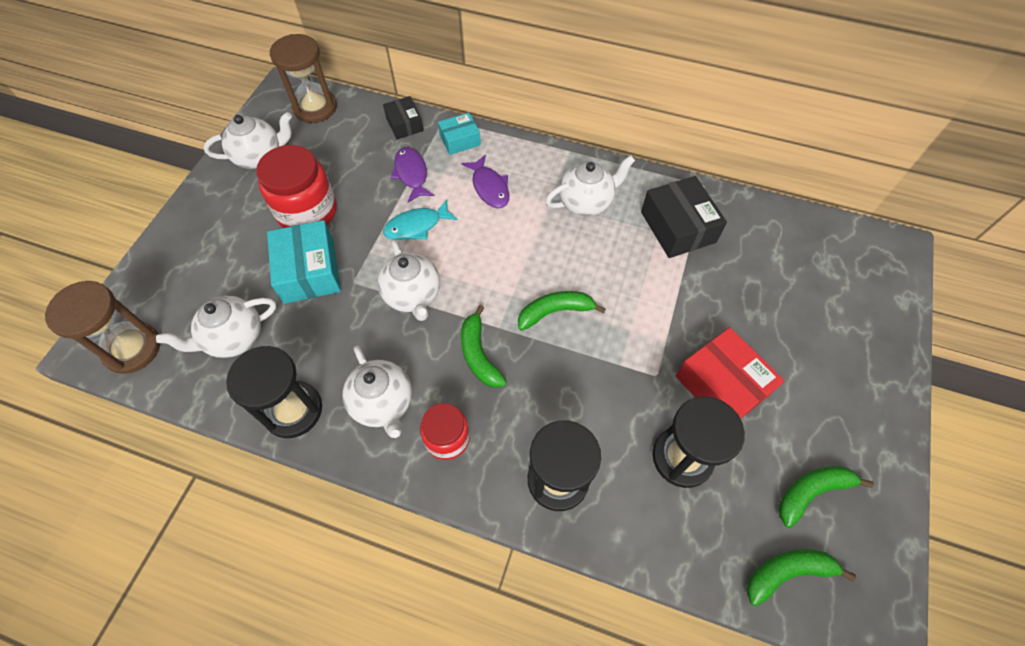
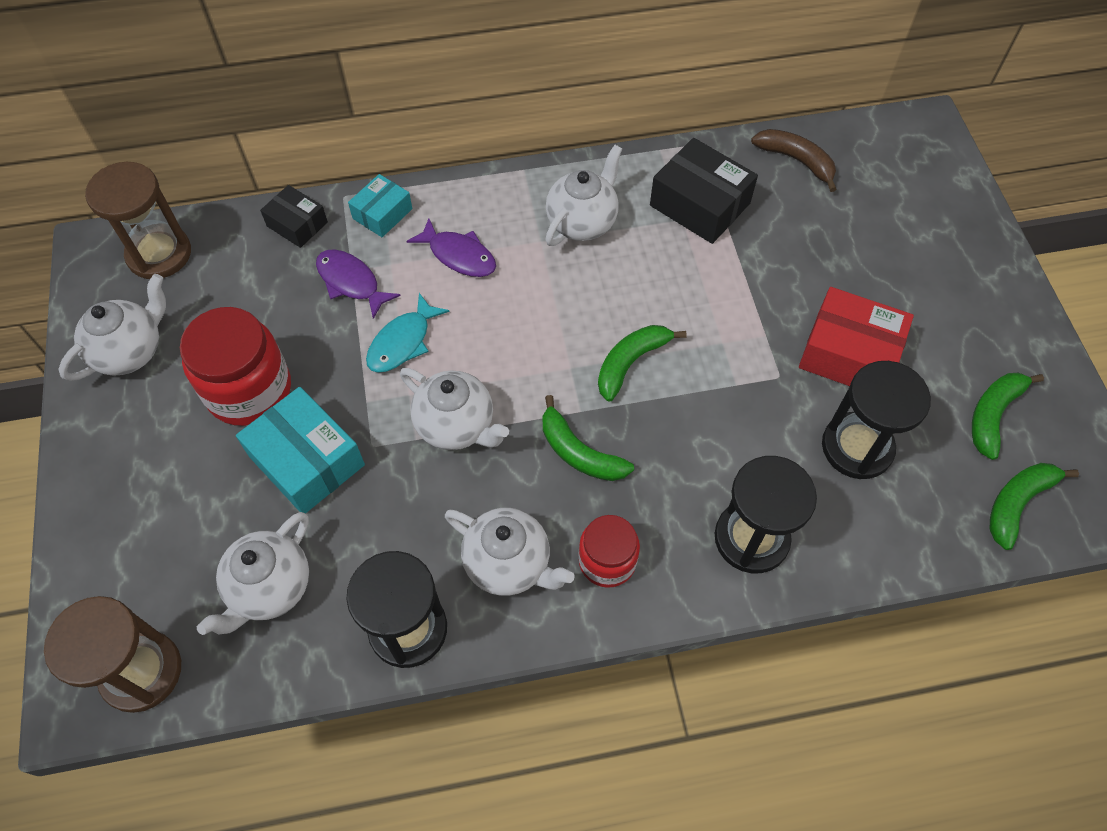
camera: 30 degrees left, 0 degrees up
(772, 228) = (796, 161): none -> brown banana

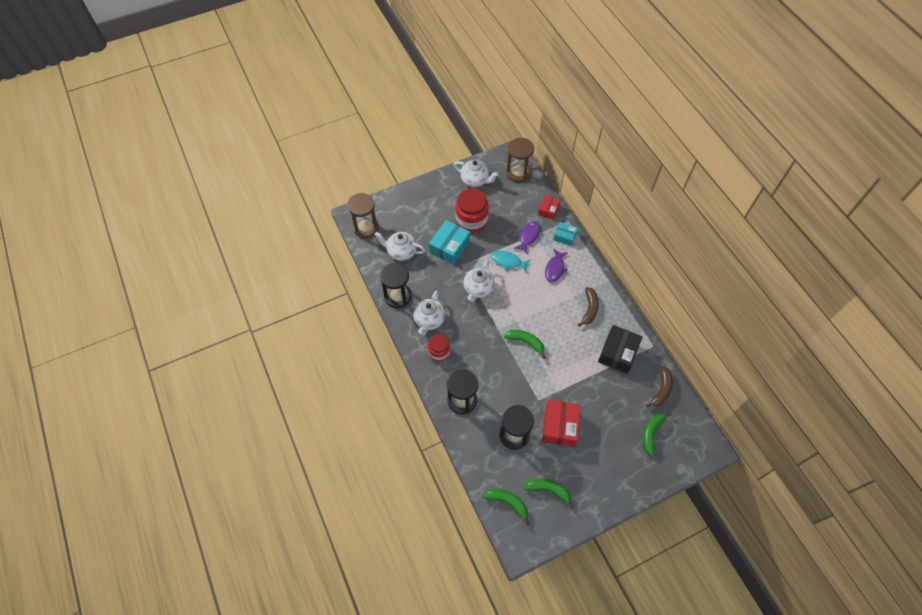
camera: 75 degrees right, 0 degrees up
(297, 224) = (548, 210): black box -> red box
(579, 452) = (480, 333): green banana -> green banana (651, 433)
(582, 222) = (589, 309): white teapot -> brown banana

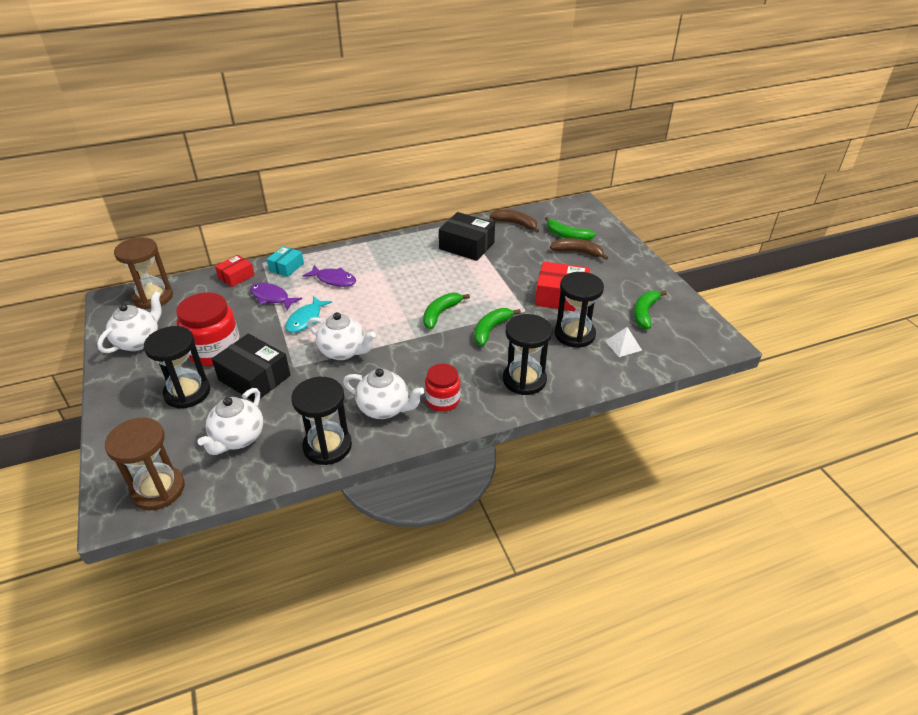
camera: 85 degrees left, 20 degrees down
(434, 218) = (187, 393): none -> black hourglass
(449, 247) = (254, 378): turquoise box -> black box
(506, 469) = (623, 345): none -> white pyramid
(508, 503) = (667, 347): green banana -> green banana (491, 329)
(548, 210) = (236, 276): red box -> red box turned 75 degrees counterclockwise
(589, 309) = (402, 259): brown banana -> brown banana (578, 252)

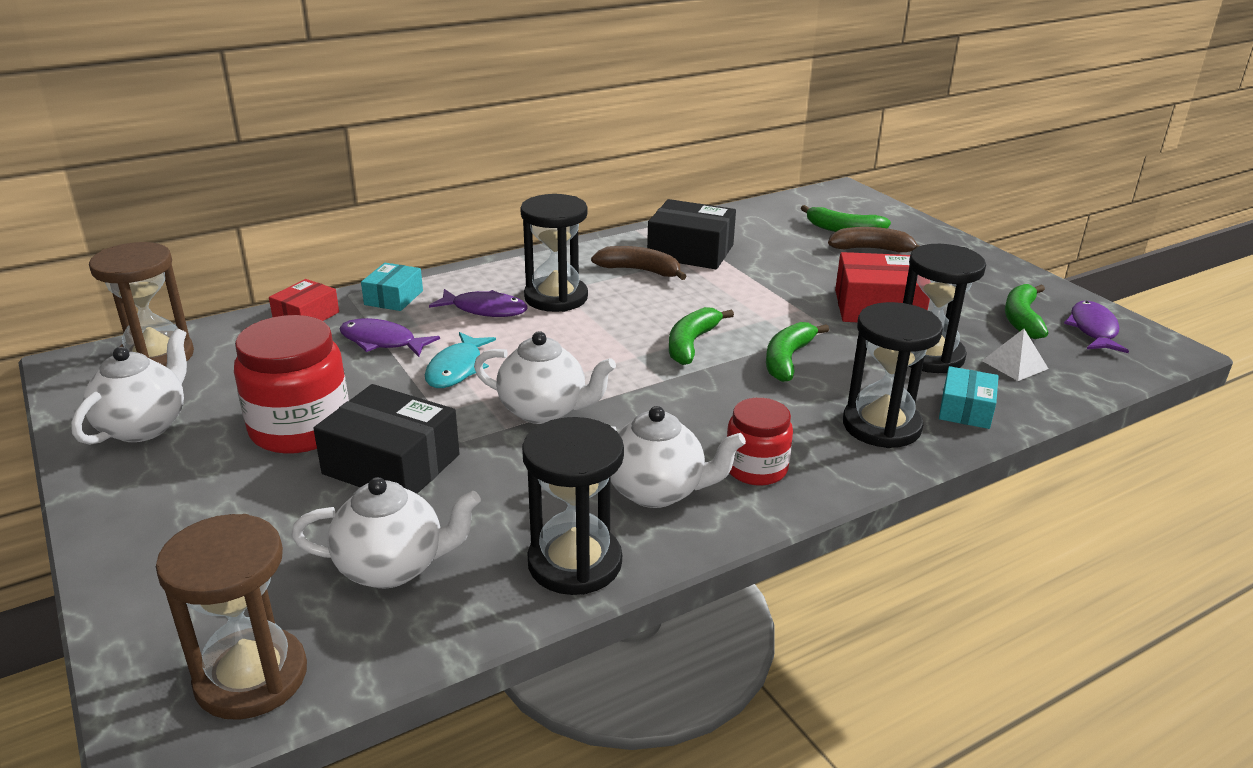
camera: 10 degrees left, 10 degrees down
(187, 393) = (265, 500): black hourglass -> black hourglass (556, 297)
(238, 438) = (392, 567): white teapot -> white teapot turned 105 degrees counterclockwise
(515, 224) = (755, 220): brown banana -> brown banana (640, 270)
(578, 374) = (965, 409): none -> turquoise box
(685, 324) = (1093, 329): none -> purple fish

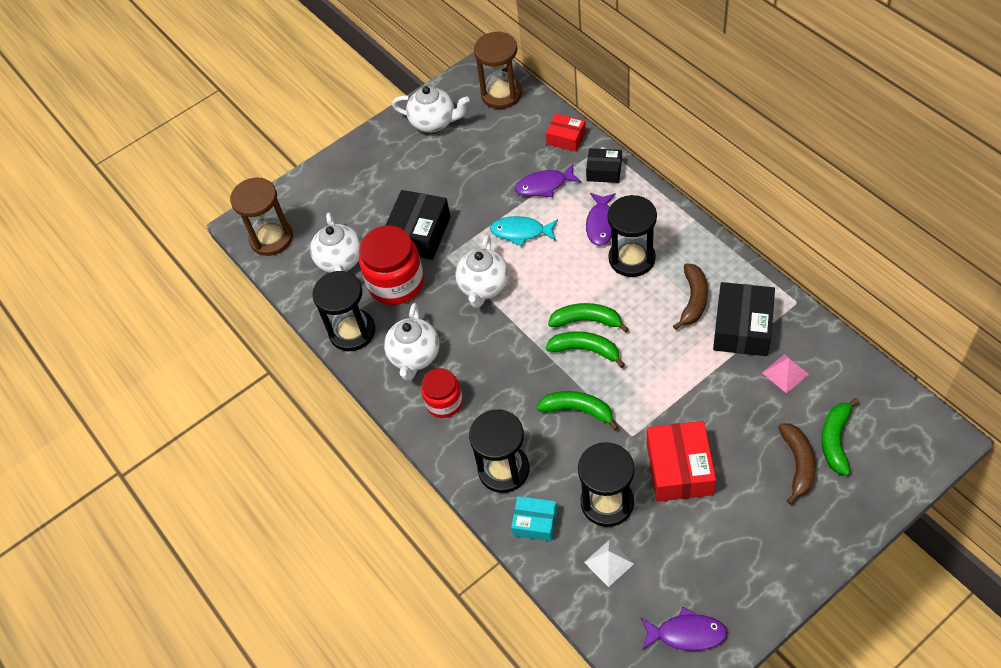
camera: 90 degrees right, 25 degrees up
(300, 428) = (444, 184): red jar -> red jar (396, 283)
(382, 342) = (544, 185): purple fish -> purple fish turned 120 degrees counterclockwise
(393, 298) = (604, 171): turquoise box -> black box
(757, 240) = (785, 373): none -> pink pyramid
(1021, 319) = (690, 578): green banana -> green banana (587, 321)

